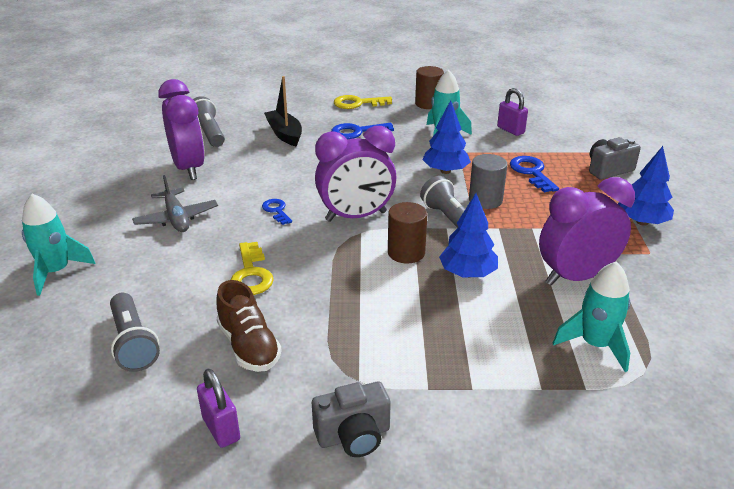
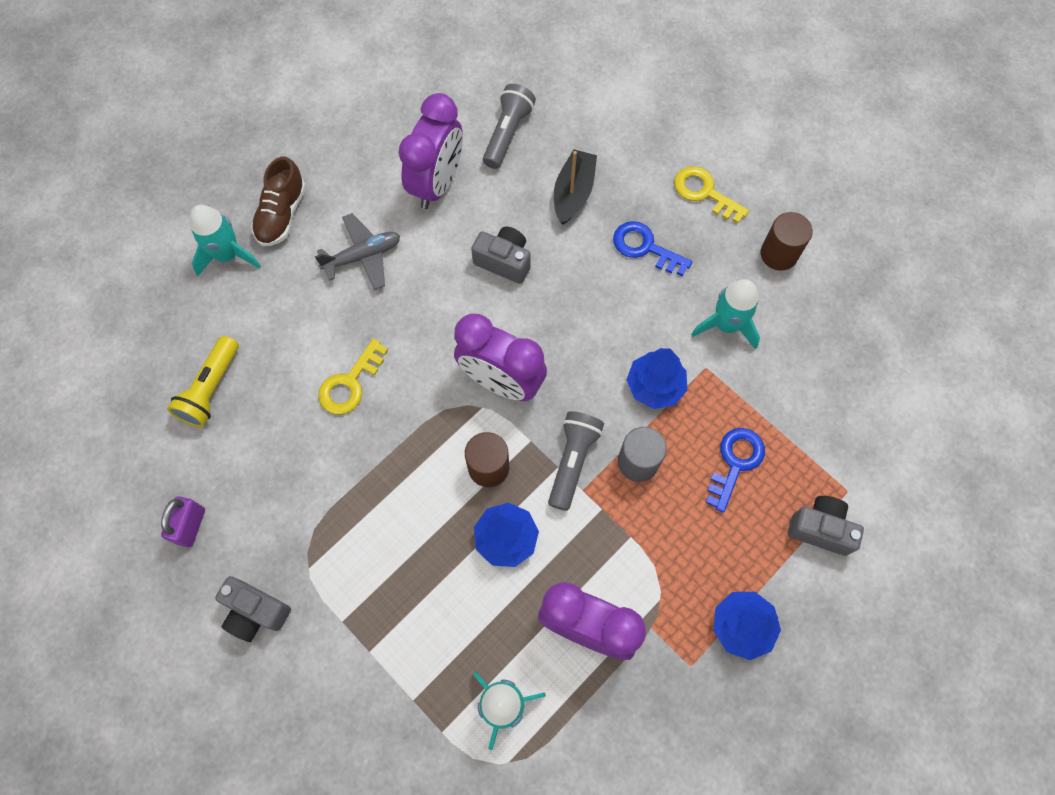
camera: 45 degrees right, 35 degrees up
(133, 343) = (211, 389): grey flashlight -> yellow flashlight
(176, 218) = (363, 256): grey plane -> grey plane turned 135 degrees counterclockwise
(249, 346) = (275, 464): brown shoe -> brown shoe (282, 215)
(276, 210) = (447, 314): blue key -> none
(281, 174) = (504, 261): none -> grey camera
(510, 130) = (807, 377): purple padlock -> none

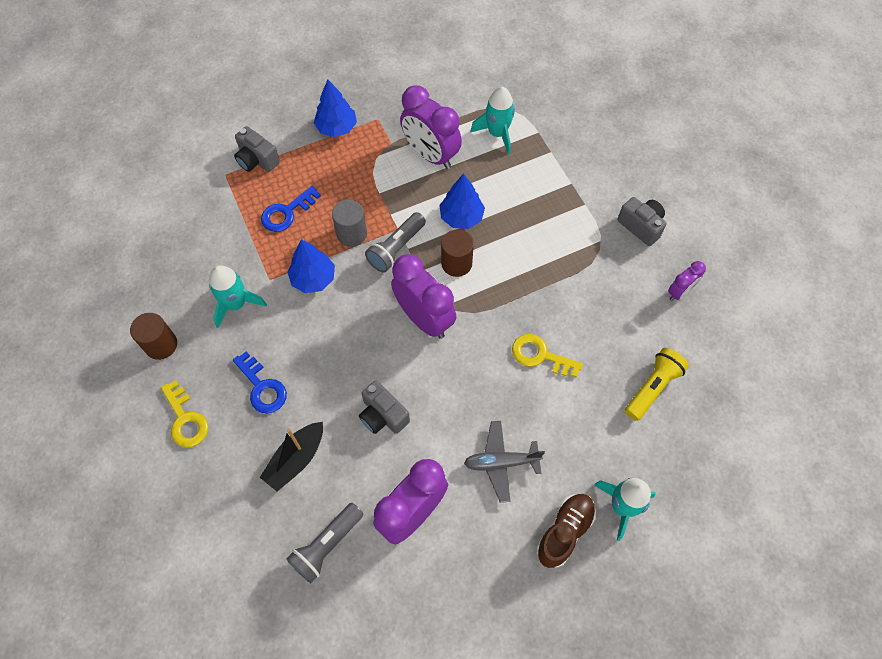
camera: 160 degrees left, 5 degrees down
(191, 526) = (679, 292): purple padlock -> purple clock
(350, 383) = (540, 355): yellow key -> yellow key turned 120 degrees counterclockwise

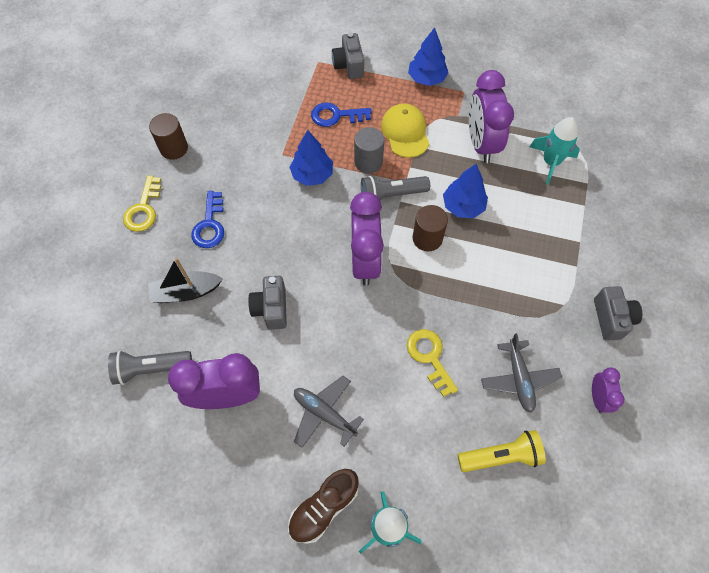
camera: 40 degrees right, 0 degrees up
(236, 304) = (245, 155): turquoise rocket -> none
(360, 187) = (405, 132): none -> yellow cap
(564, 532) = (324, 508): brown shoe -> brown shoe turned 150 degrees clockwise
(616, 321) = (519, 379): none -> grey plane
(679, 292) = (598, 398): purple clock -> purple clock turned 90 degrees counterclockwise

